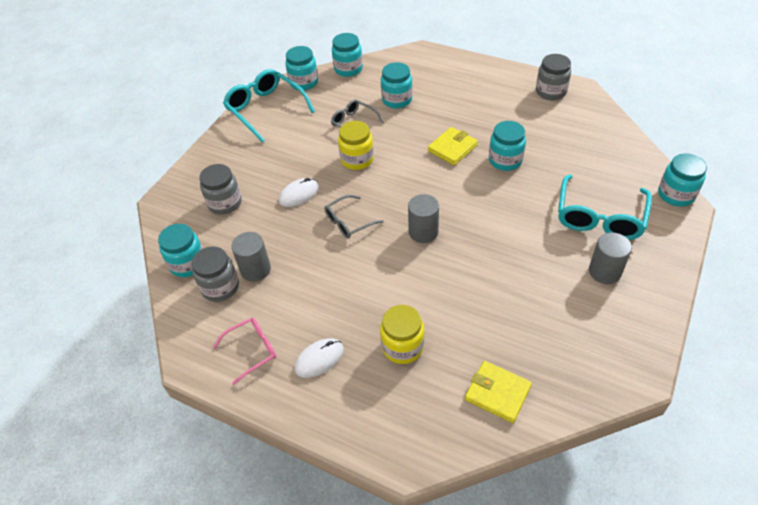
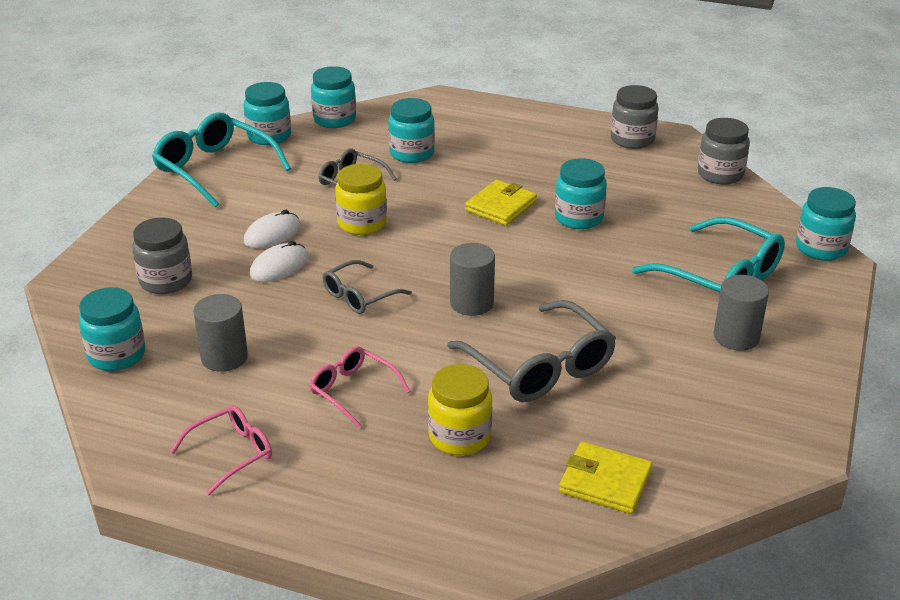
camera: 10 degrees left, 15 degrees down
(220, 287) = (172, 381): grey jar -> grey jar (720, 174)
(319, 359) = (336, 458): white mouse -> white mouse (272, 234)
(336, 303) = (353, 391): none -> pink glasses
(463, 290) = (540, 367): none -> grey glasses
(599, 217) = (720, 277): turquoise glasses -> turquoise glasses turned 60 degrees counterclockwise

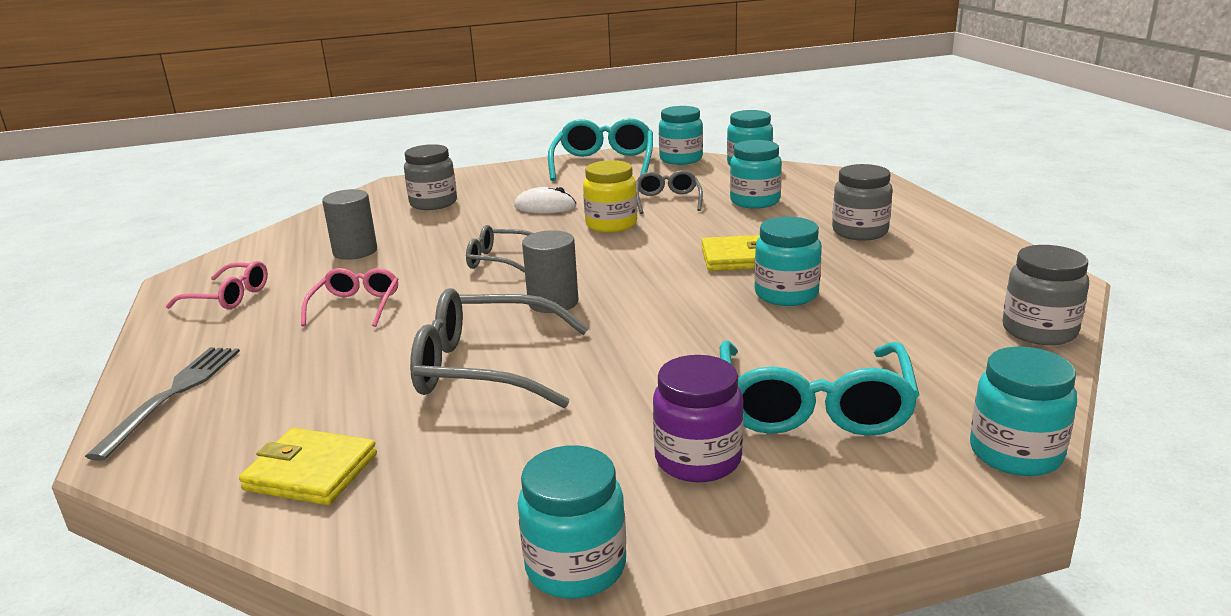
camera: 55 degrees right, 10 degrees down
(117, 355) = (322, 224): turquoise jar -> turquoise jar (576, 567)
(279, 266) = (503, 223): white mouse -> none
(408, 524) = (173, 395): none -> grey fork
(459, 436) = (327, 371): yellow jar -> none
(540, 367) = (485, 367): grey glasses -> grey glasses turned 75 degrees clockwise
(605, 482) = (311, 472): yellow wallet -> yellow wallet turned 60 degrees counterclockwise
(632, 139) = (995, 266): grey jar -> grey jar (859, 232)
(736, 337) = (698, 460): grey cylinder -> purple jar

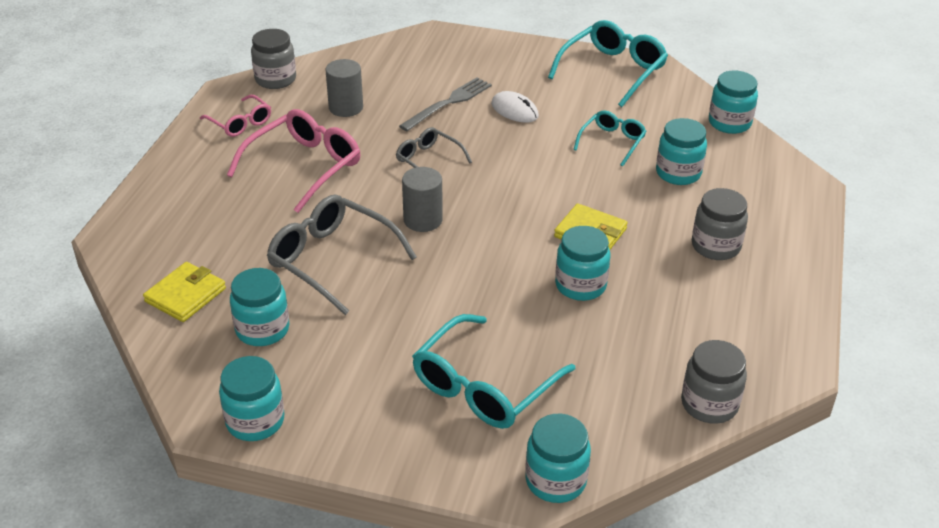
camera: 30 degrees right, 15 degrees up
(173, 395) = (159, 201): grey fork -> grey fork (448, 103)
(311, 472) = (185, 295): yellow wallet -> yellow wallet turned 75 degrees clockwise
(356, 306) = (304, 167): pink glasses -> pink glasses, size x1.74
(433, 203) = (440, 71): grey jar -> grey jar (275, 79)
(611, 224) = (540, 153): yellow jar -> none
(667, 200) = (612, 142): grey glasses -> turquoise glasses
(681, 159) = (681, 91): turquoise jar -> turquoise jar (262, 329)
(698, 460) = (378, 389): purple jar -> none

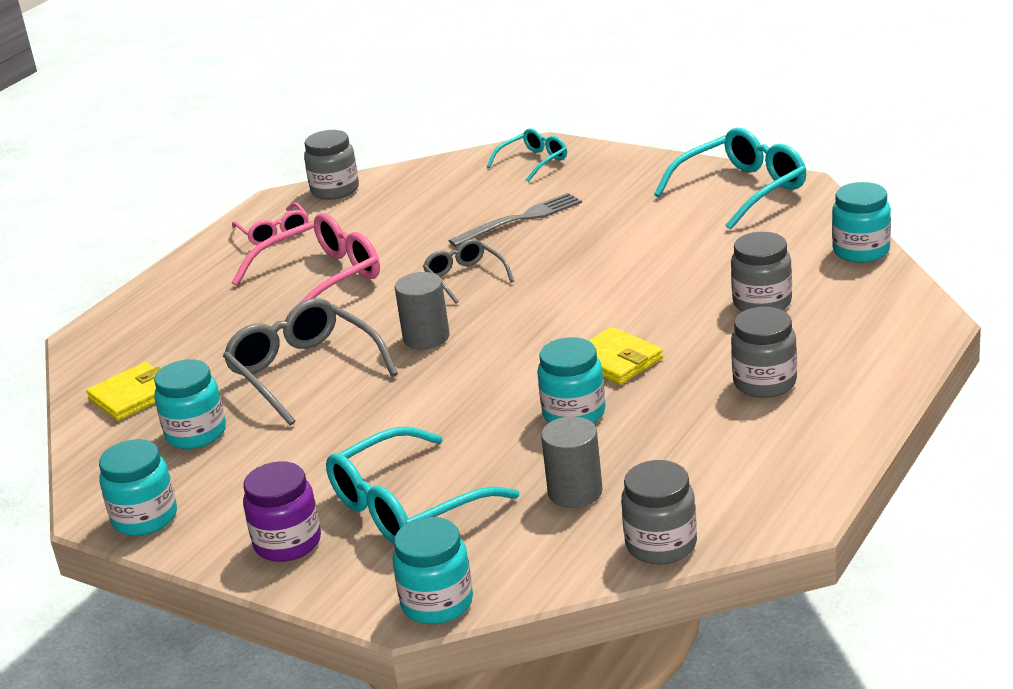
camera: 20 degrees right, 10 degrees down
(346, 107) = (399, 221): grey cylinder -> grey cylinder (575, 492)
(398, 434) = (287, 543): none -> purple jar
(514, 110) = (595, 229): white mouse -> none
(612, 142) = (697, 266): turquoise glasses -> turquoise glasses (533, 162)
(678, 173) = (762, 303): turquoise jar -> grey jar

